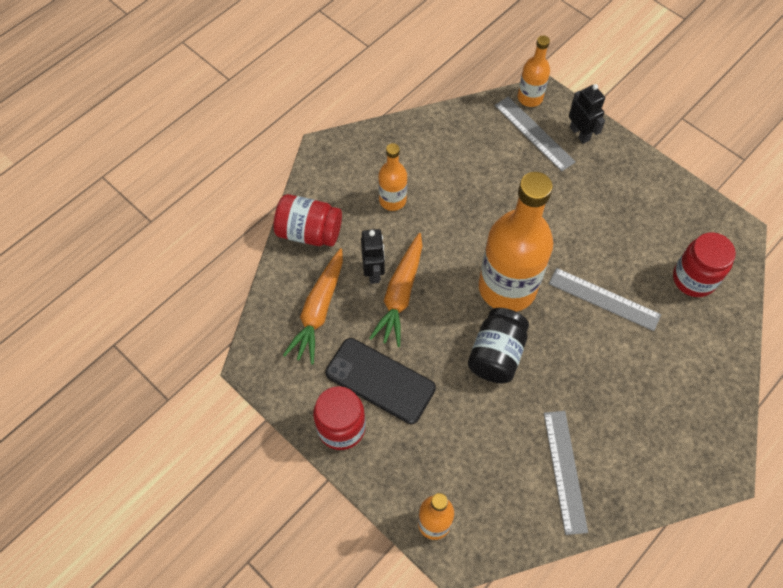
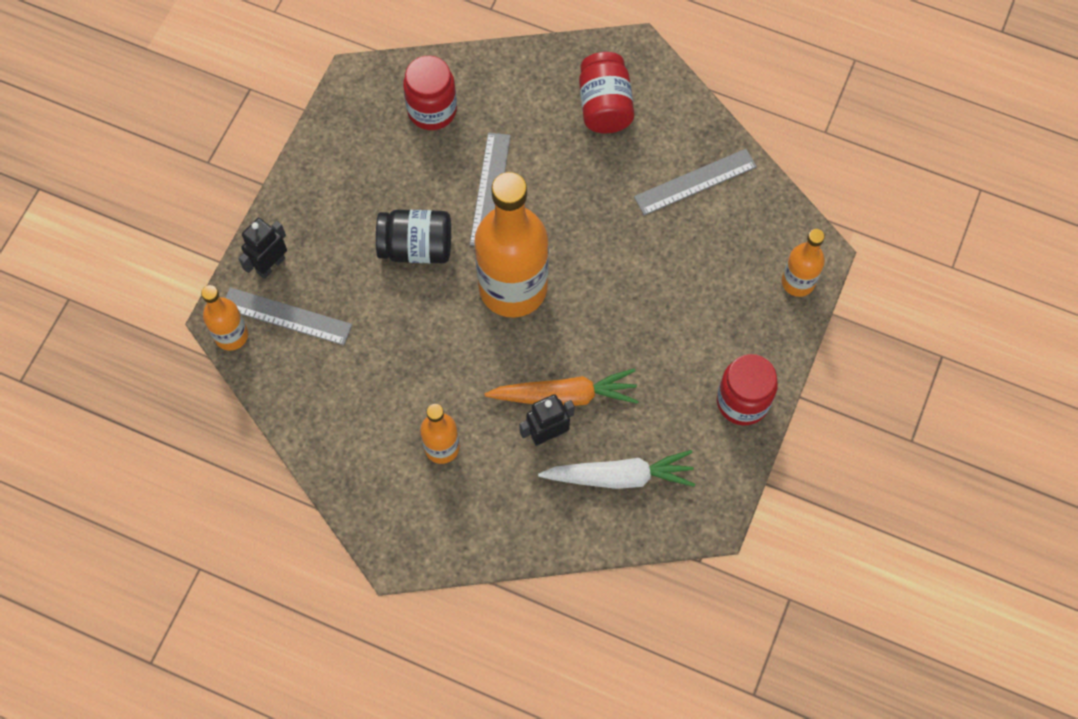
camera: 110 degrees left, 5 degrees up
(309, 232) = (522, 527): red jar -> red jar (604, 106)
(319, 310) = (619, 476): orange carrot -> white carrot
(380, 380) = (675, 381): black phone -> none
(496, 354) = (598, 276): black jar -> black jar (416, 247)
(534, 133) = (286, 316): grey ruler -> grey ruler turned 75 degrees clockwise

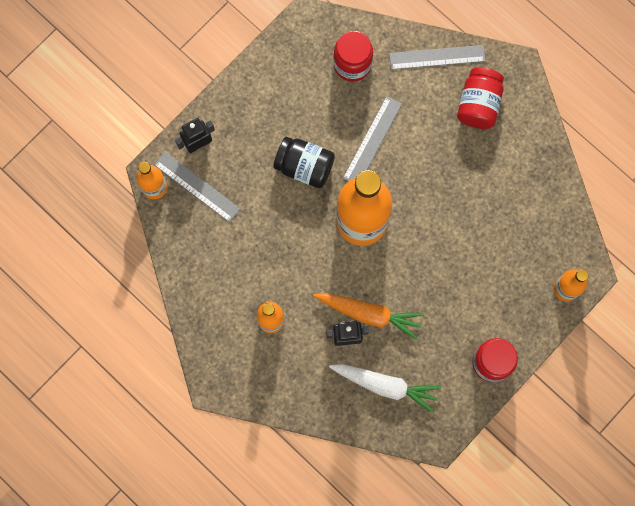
camera: 20 degrees right, 10 degrees up
(695, 181) = (522, 186): grey ruler -> grey ruler (437, 57)

